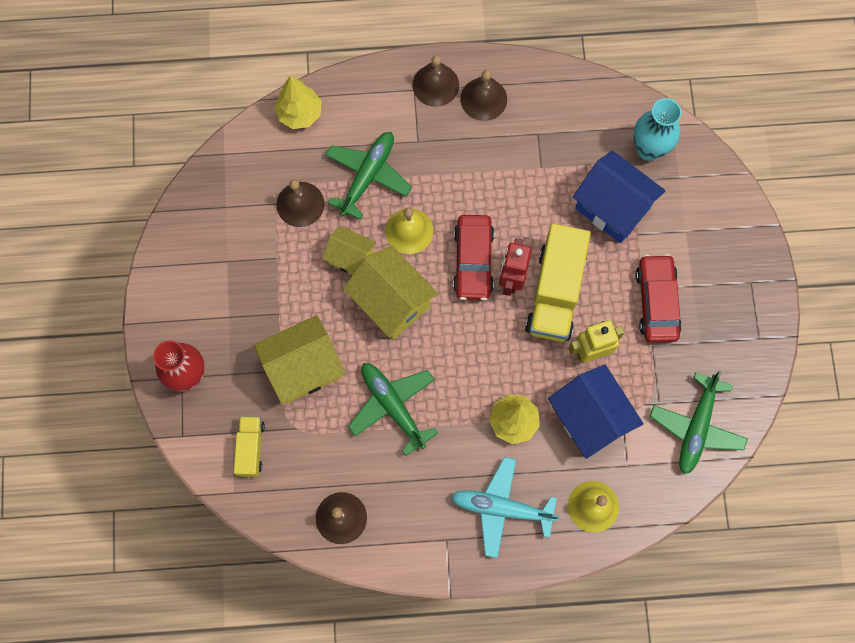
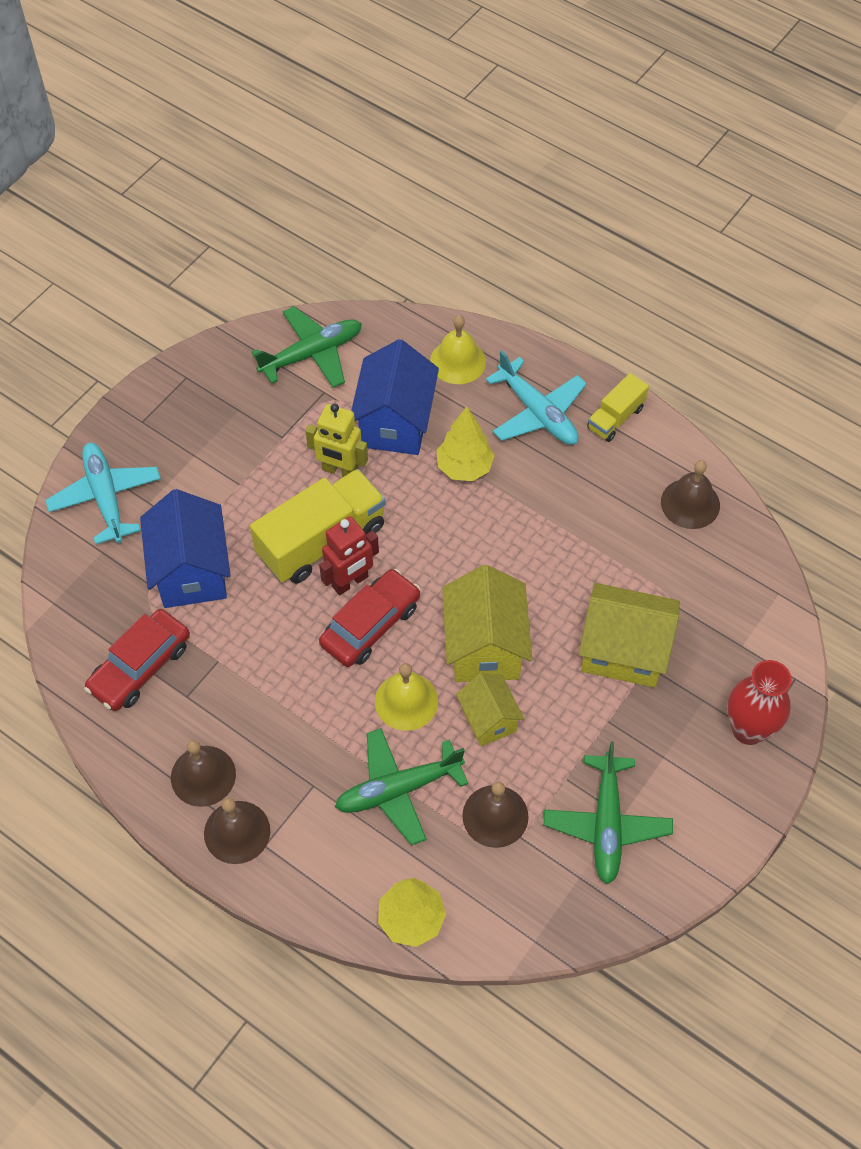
camera: 140 degrees left, 15 degrees down
(251, 448) = (733, 619): yellow truck -> yellow truck (615, 418)
(393, 406) = (564, 557): green plane -> green plane (606, 824)
(649, 149) = (99, 597): turquoise vase -> none
(656, 302) = (240, 466): red car -> red car (140, 667)
(715, 213) = (106, 497): none -> turquoise plane

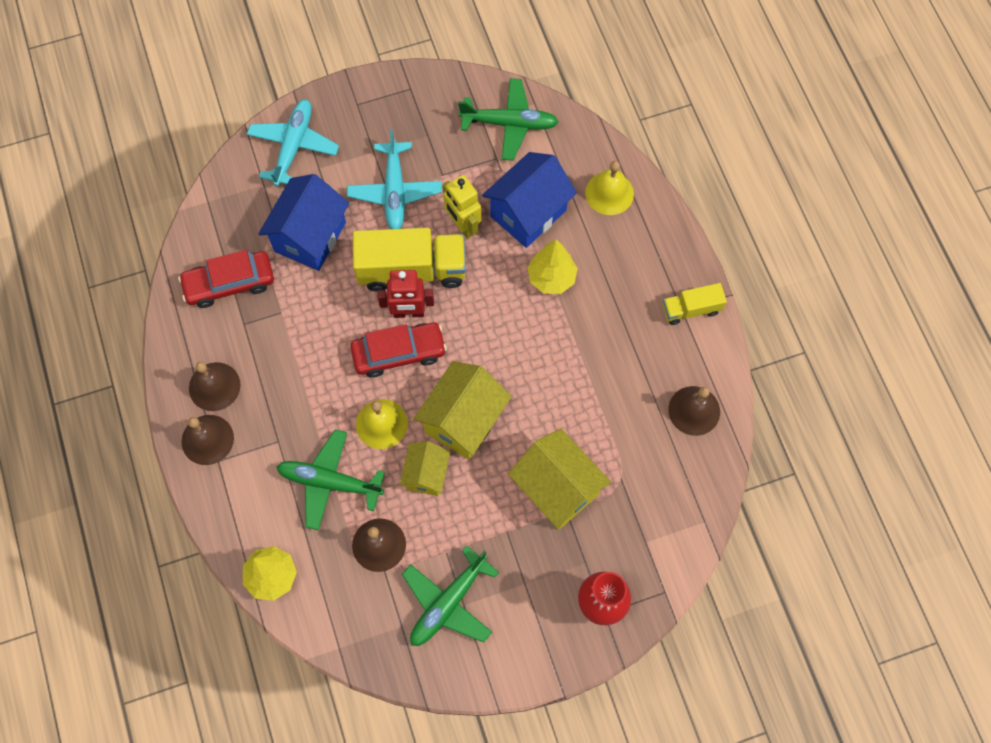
camera: 35 degrees right, 10 degrees up
(537, 413) = (636, 269): turquoise plane -> turquoise plane (395, 192)

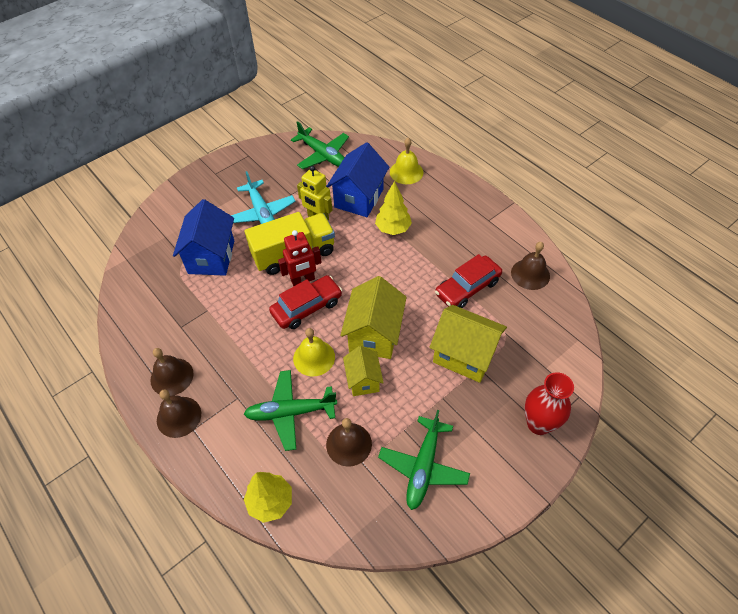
camera: 20 degrees left, 15 degrees down
(229, 283) = (160, 304): red car -> red car (467, 288)
(293, 146) = (179, 208): turquoise plane -> none
(509, 123) = (323, 155): green plane -> green plane turned 60 degrees clockwise
(691, 309) = (494, 218): yellow truck -> none

